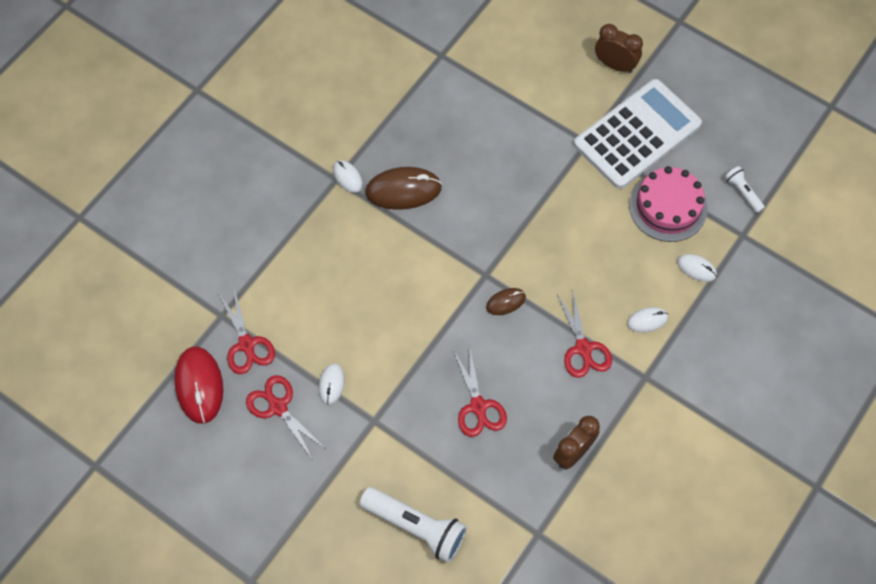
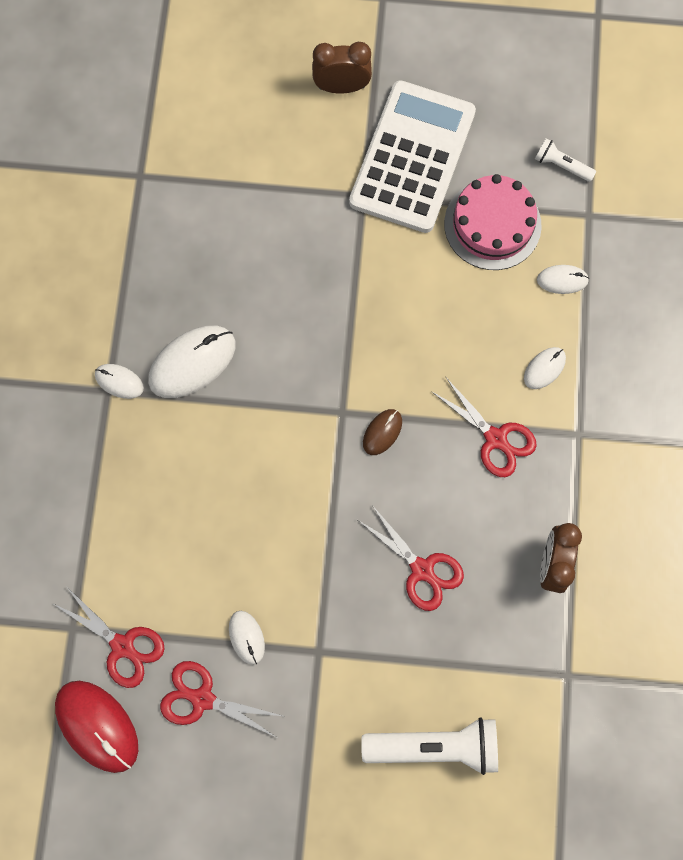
camera: 30 degrees left, 10 degrees up
(403, 190) = (192, 362): brown mouse -> white mouse

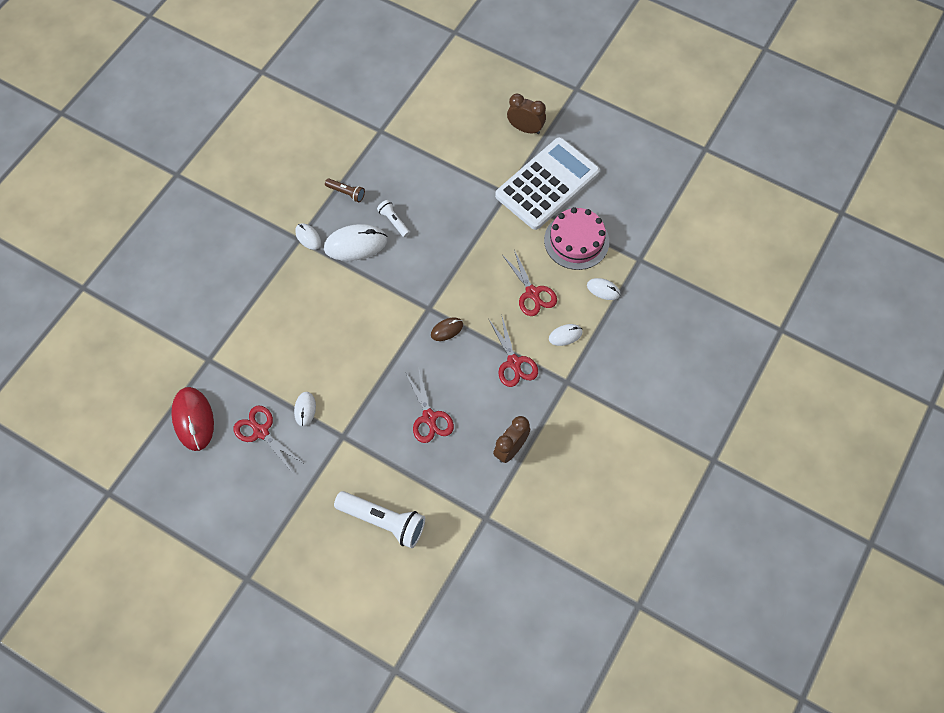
camera: 25 degrees right, 10 degrees down
(122, 646) = (231, 382): red scissors -> red scissors (532, 293)
(139, 291) = (346, 193): none -> brown flashlight
(561, 165) = (637, 224): white flashlight -> white flashlight (394, 221)

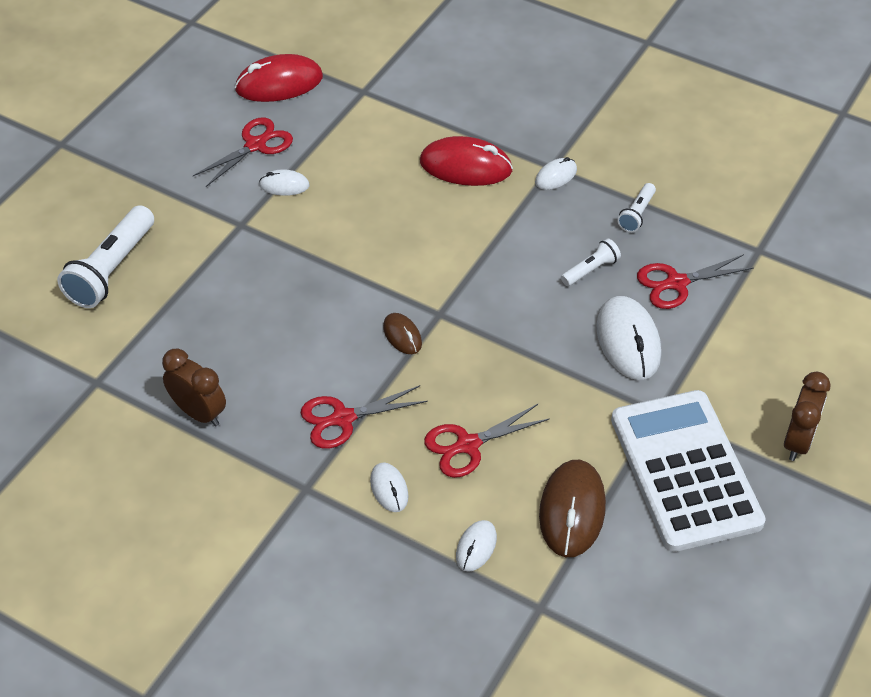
camera: 90 degrees right, 15 degrees down
(294, 291) = (465, 166): none -> red mouse
(346, 193) = (636, 214): brown flashlight -> white flashlight
(355, 244) = (547, 227): white mouse -> white mouse (628, 341)
(429, 417) = (260, 316): red scissors -> red scissors (677, 283)
(547, 184) = (685, 471): white calculator -> white calculator turned 150 degrees counterclockwise
(576, 241) = (572, 511): pink cake -> brown mouse

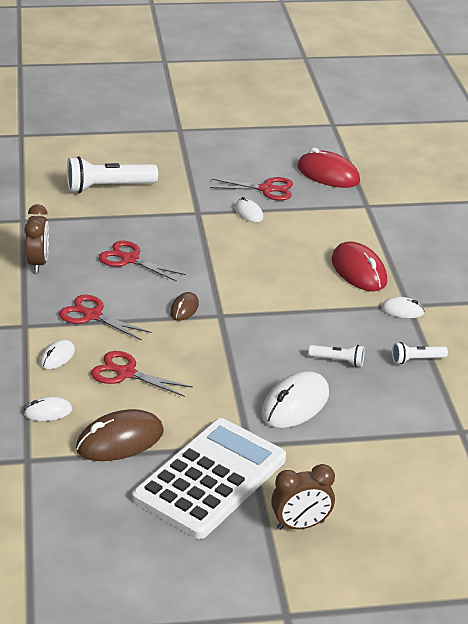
camera: 50 degrees right, 15 degrees down
(677, 283) = (377, 404): red scissors -> red scissors (130, 259)

